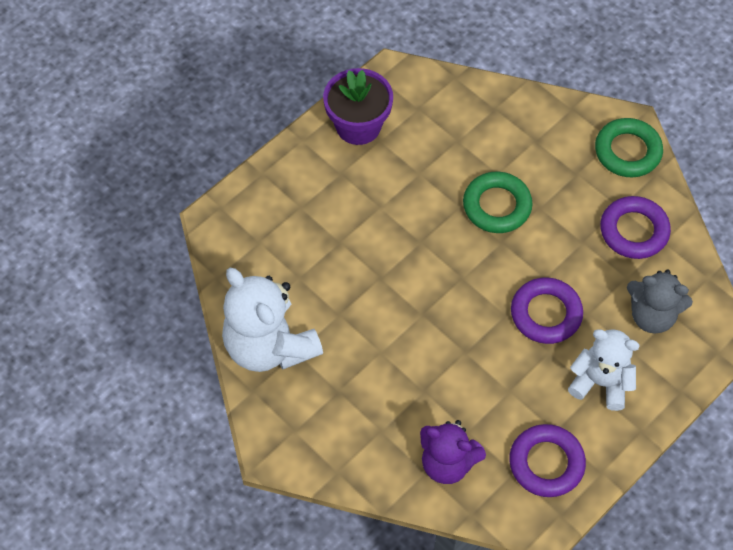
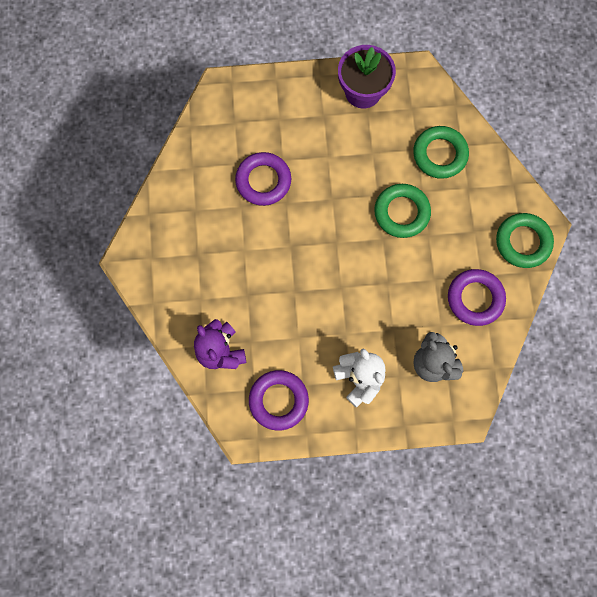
camera: 40 degrees right, 15 degrees up
(269, 346) = (183, 194): white teddy bear -> none
(482, 130) = (439, 154): none -> green ring
(546, 314) = (366, 307): purple ring -> purple ring (263, 181)

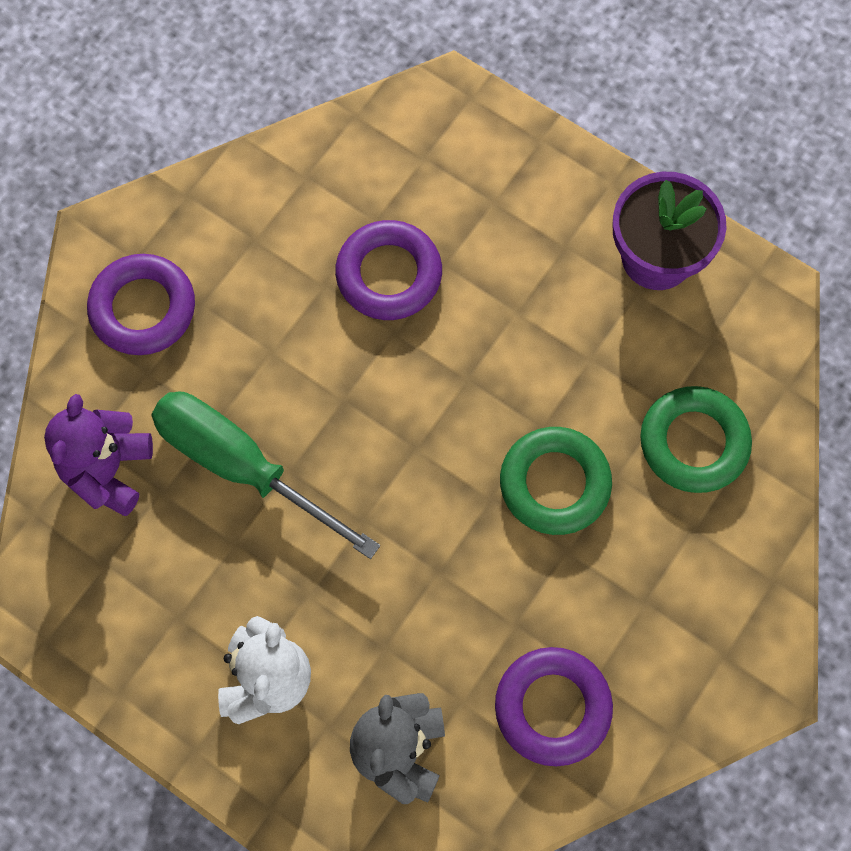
camera: 40 degrees right, 5 degrees down
(274, 305) = (241, 466): none -> green screwdriver
(278, 400) = (123, 611): purple ring -> purple ring (143, 309)
(523, 242) = (708, 683): green ring -> none

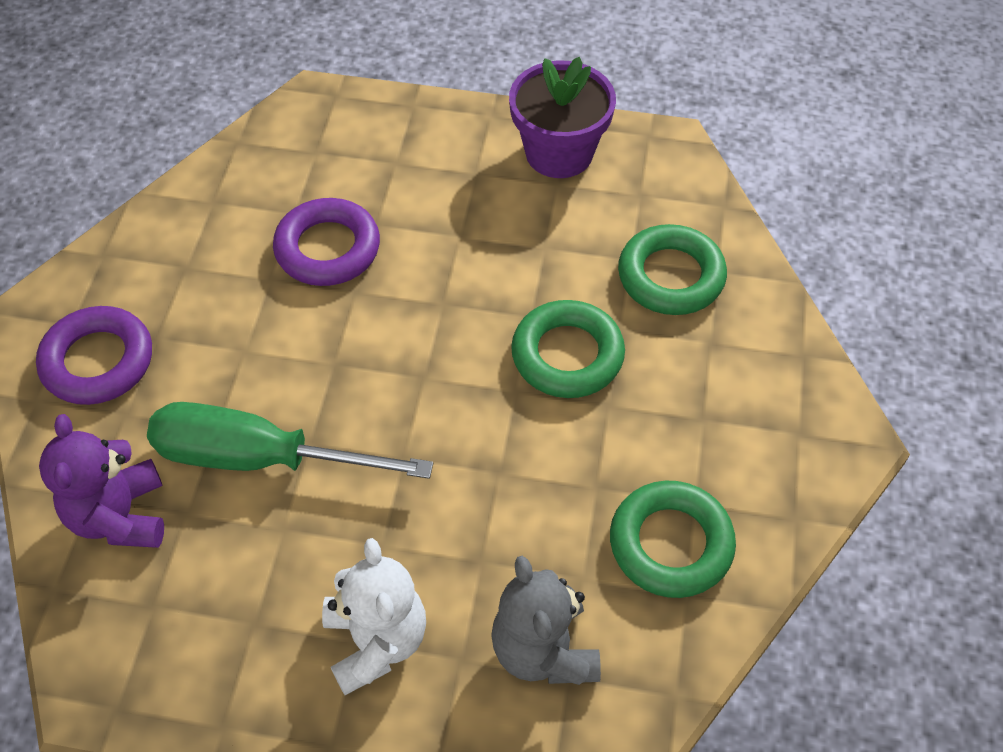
camera: 25 degrees left, 15 degrees down
(552, 707) = (670, 544): purple ring -> green ring

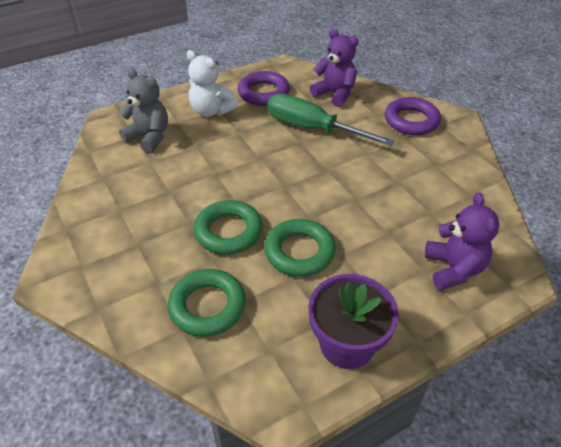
camera: 140 degrees right, 10 degrees down
(259, 458) = (312, 129): green screwdriver -> green screwdriver turned 120 degrees counterclockwise
(328, 248) = (393, 207): purple ring -> purple ring (263, 93)
(364, 145) = (453, 269): none -> purple teddy bear
(670, 544) = (120, 189): green ring -> green ring (299, 252)

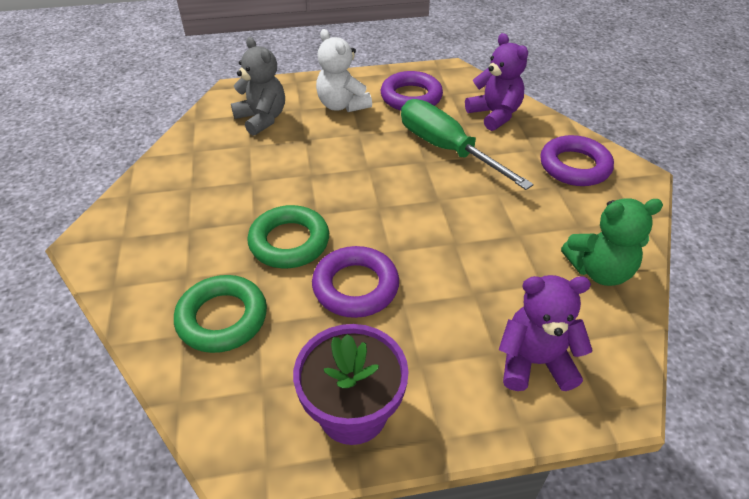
camera: 20 degrees right, 0 degrees up
(299, 252) = (355, 286): green ring -> purple ring
(453, 269) = (534, 362): purple teddy bear -> purple teddy bear turned 105 degrees counterclockwise
(464, 192) = (599, 271): none -> green teddy bear

